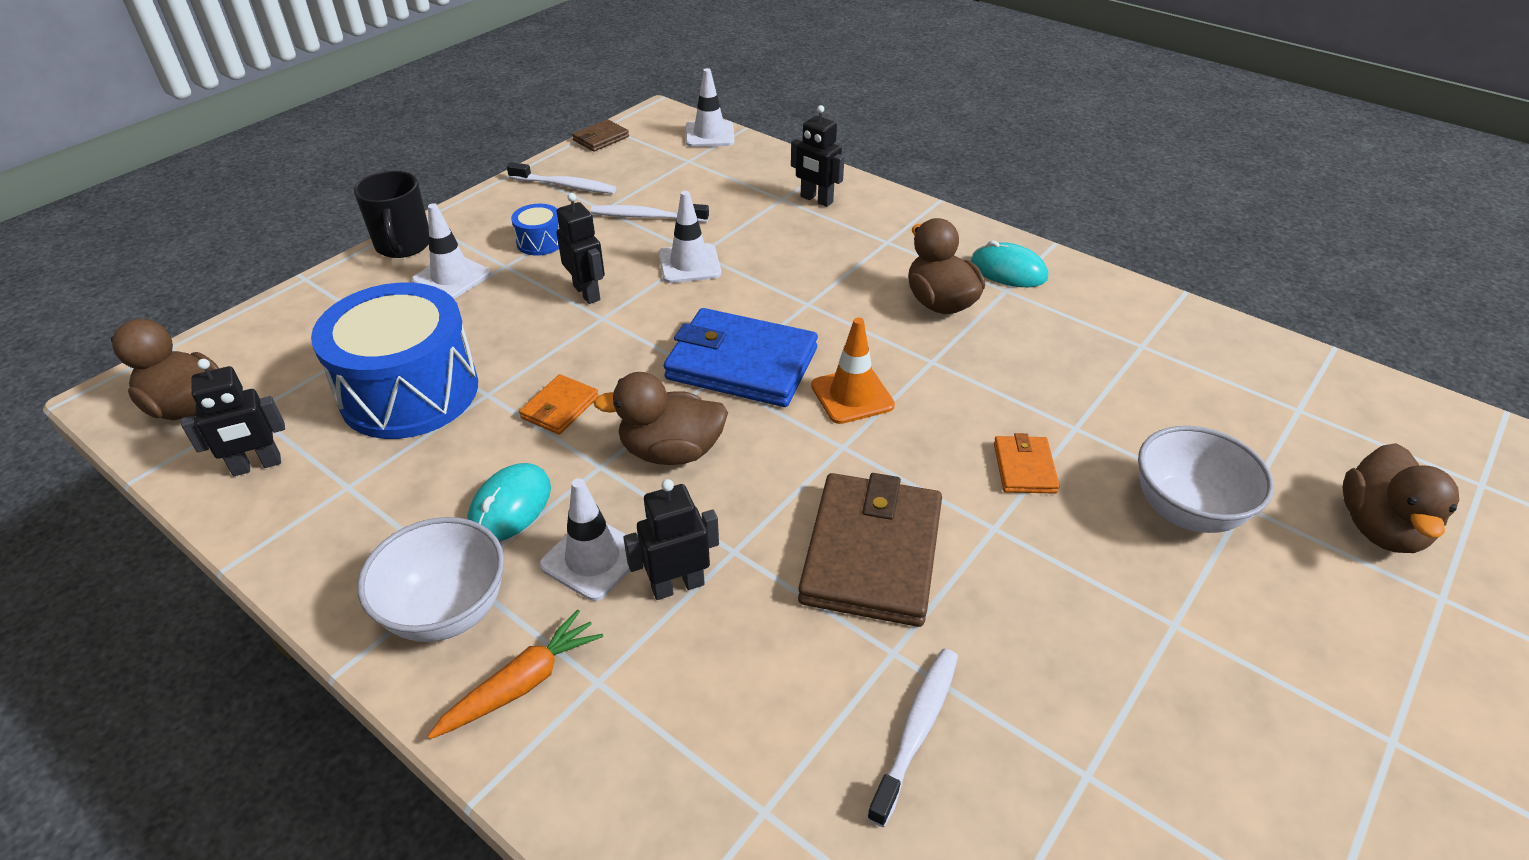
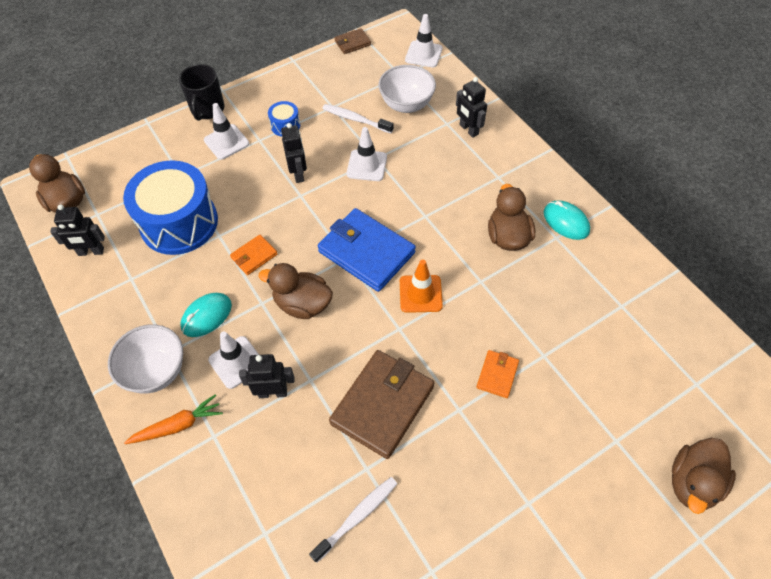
camera: 20 degrees right, 15 degrees up
(565, 186) = (316, 81): white toothbrush -> none
(1186, 511) = (578, 434): white bowl -> white bowl (406, 105)

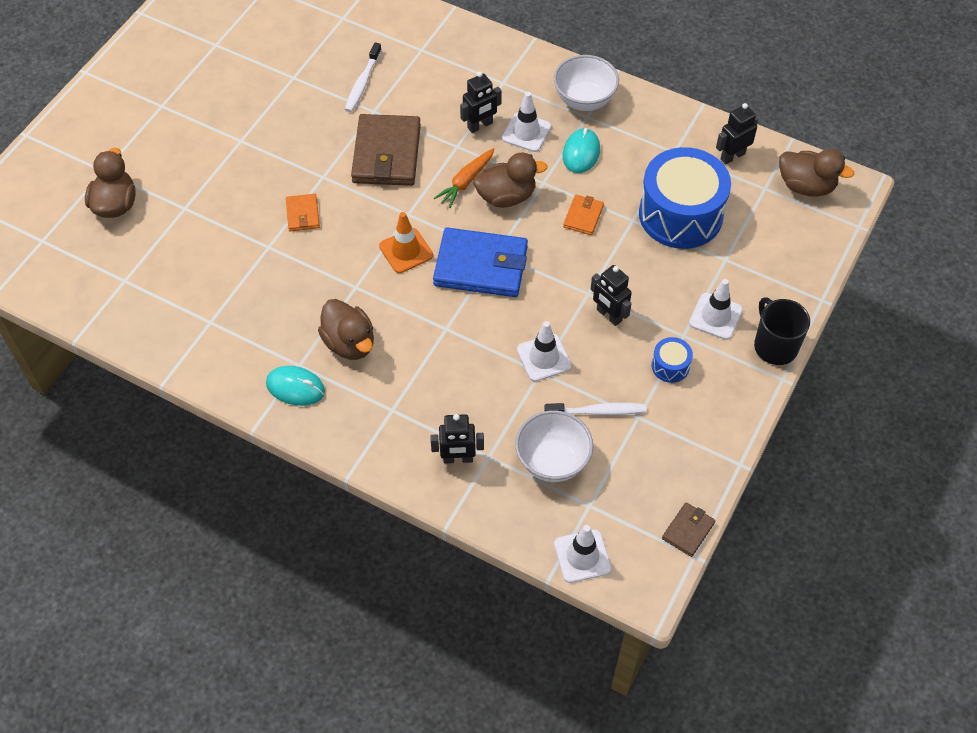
camera: 150 degrees right, 0 degrees up
(178, 425) = (535, 77): orange carrot -> orange carrot (466, 182)
(468, 130) = (458, 459): black robot -> black robot turned 150 degrees clockwise

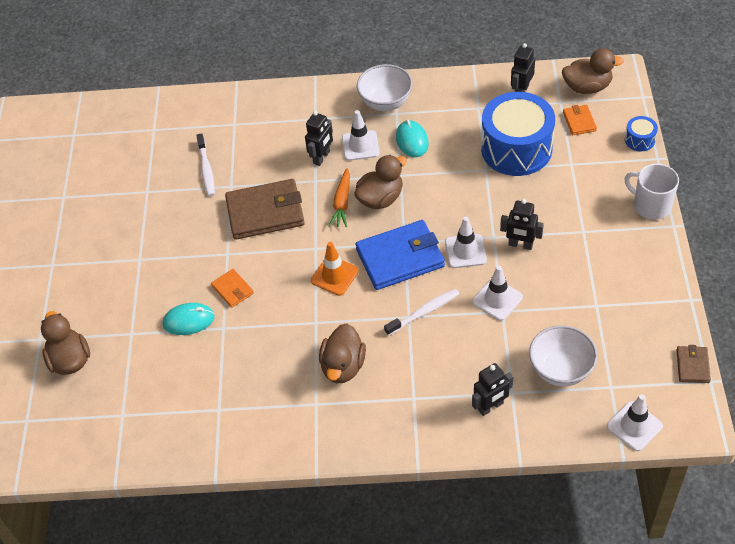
camera: 25 degrees left, 5 degrees down
(295, 387) = (326, 422): turquoise mouse -> turquoise mouse (188, 321)
(349, 343) = (343, 366): brown duck -> brown duck turned 75 degrees clockwise
(386, 154) = (265, 212): brown wallet -> brown wallet turned 75 degrees counterclockwise
(583, 216) = (448, 185): orange wallet -> orange wallet (579, 121)
(598, 411) = (565, 317): white toothbrush -> white toothbrush (424, 312)
(670, 366) = (591, 257): blue drum -> blue drum (639, 140)
(715, 316) = (595, 207): white traffic cone -> white traffic cone (465, 251)
(774, 346) = (651, 206): black mug -> white mug

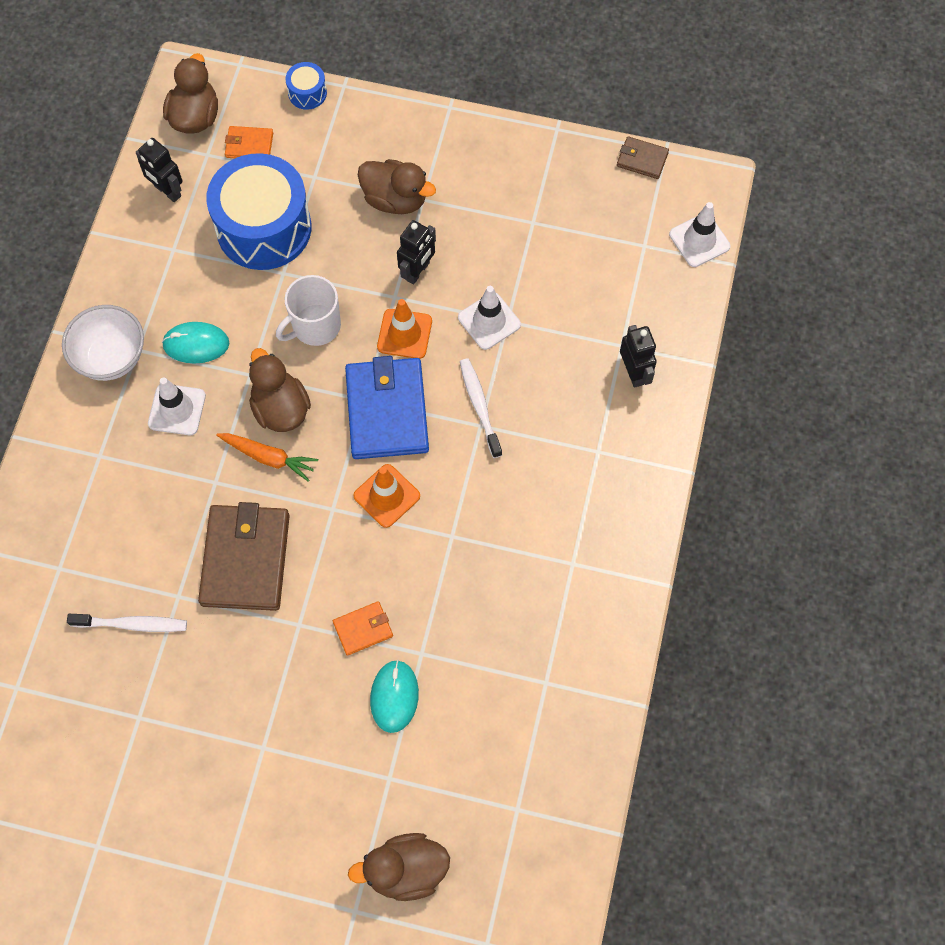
camera: 80 degrees left, 15 degrees up
(322, 157) = (177, 464): black robot -> none
(343, 366) = (528, 519): brown duck -> brown duck (395, 199)
(465, 251) = (404, 334): white traffic cone -> orange traffic cone
(560, 370) = (607, 287): white bowl -> none
(651, 206) = (412, 118): white mug -> white mug (315, 326)

